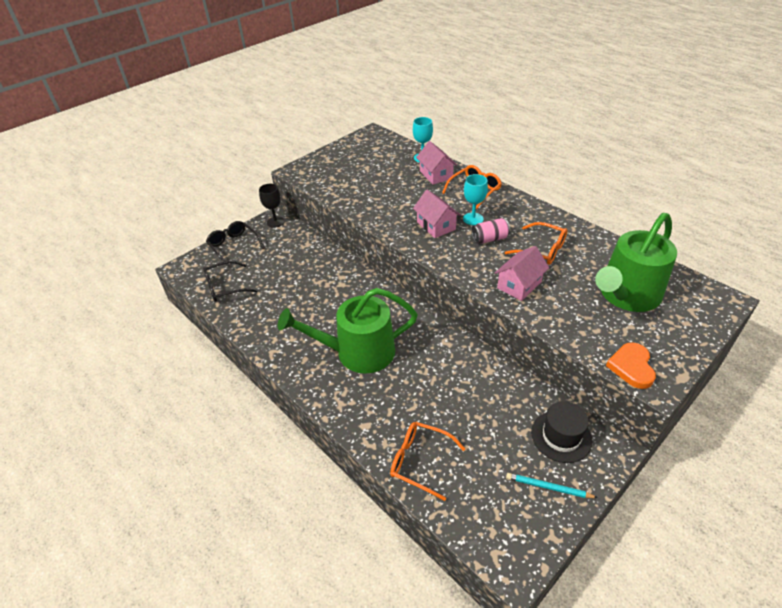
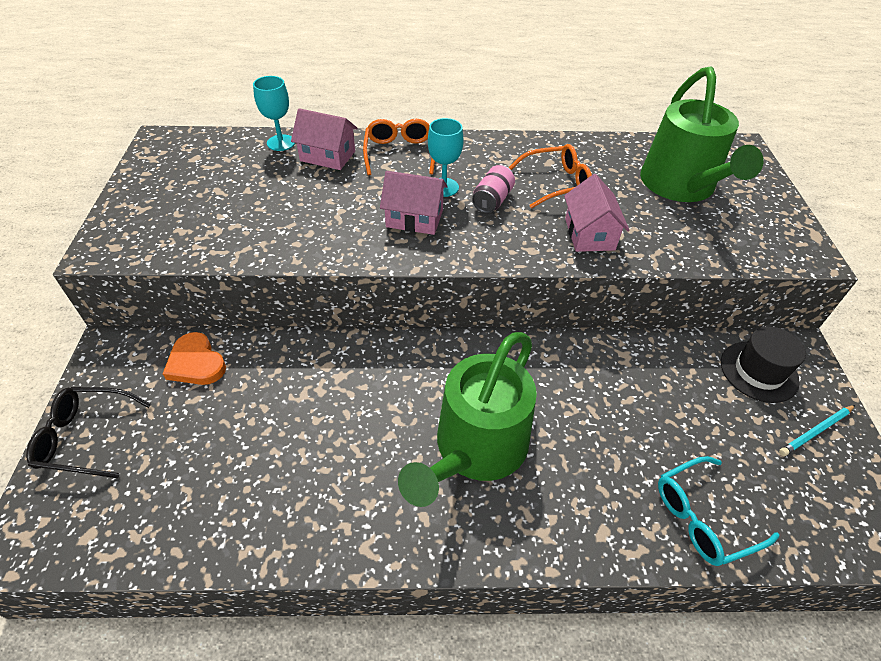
camera: 50 degrees left, 5 degrees up
(225, 287) = (155, 514): black glasses -> none
(275, 222) = (118, 353): black goblet -> none
(420, 461) = (703, 517): orange glasses -> turquoise glasses
(631, 367) = (778, 253): orange heart -> orange heart (196, 363)

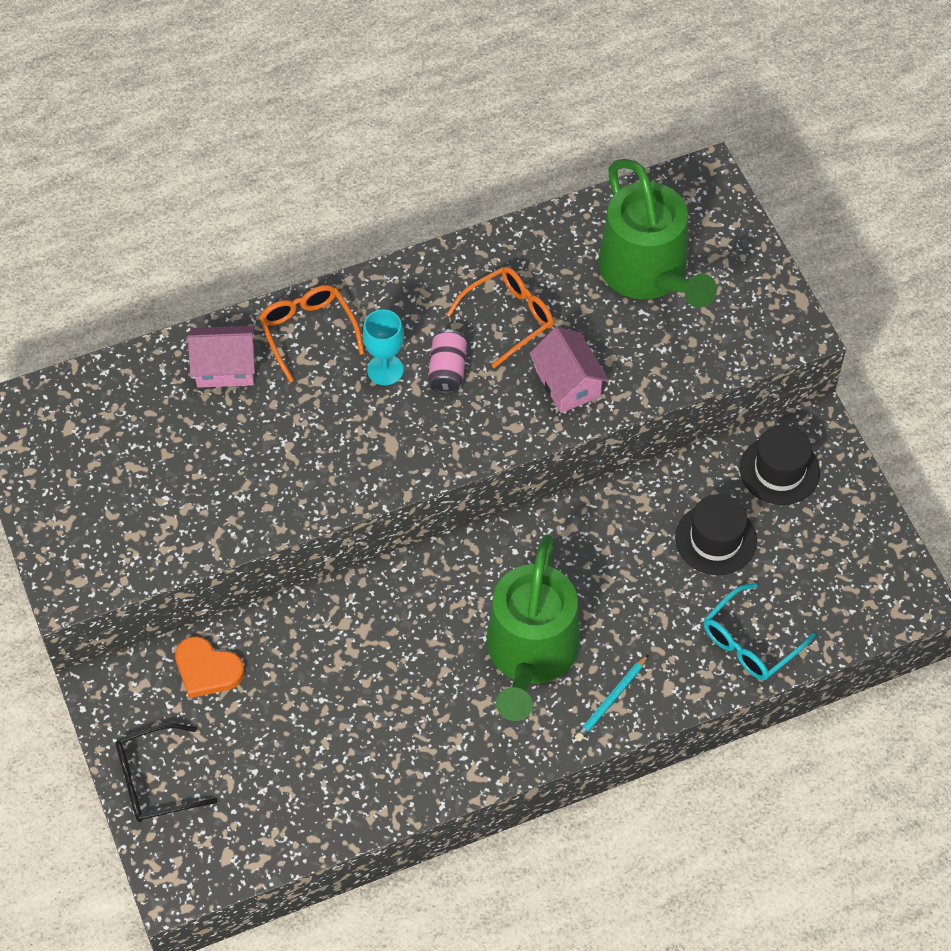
camera: 20 degrees left, 10 degrees up
(281, 143) = (155, 365): turquoise goblet -> none
(414, 218) = (374, 428): pink house -> none
(686, 408) = (715, 539): none -> black hat
(816, 431) = (840, 520): turquoise pencil -> turquoise pencil (611, 700)

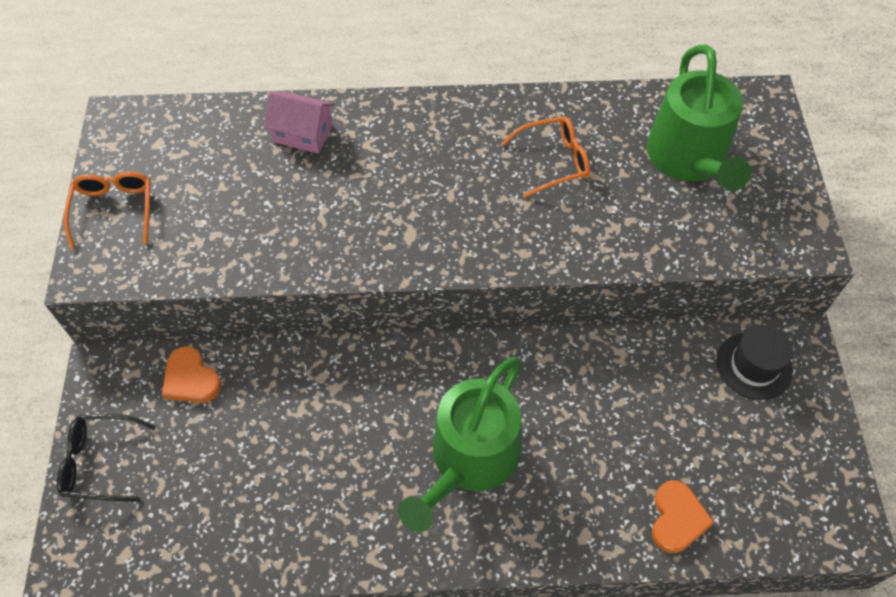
camera: 20 degrees right, 0 degrees up
(308, 332) = (382, 125): orange glasses -> orange glasses (114, 210)
(385, 370) = (431, 173): turquoise goblet -> none
(447, 370) = (483, 188): pink can -> none
(568, 383) = (584, 229): pink house -> none
(611, 700) = (527, 530): turquoise pencil -> none
(715, 539) = (675, 410): black hat -> none
(750, 642) = (677, 518): turquoise glasses -> orange heart

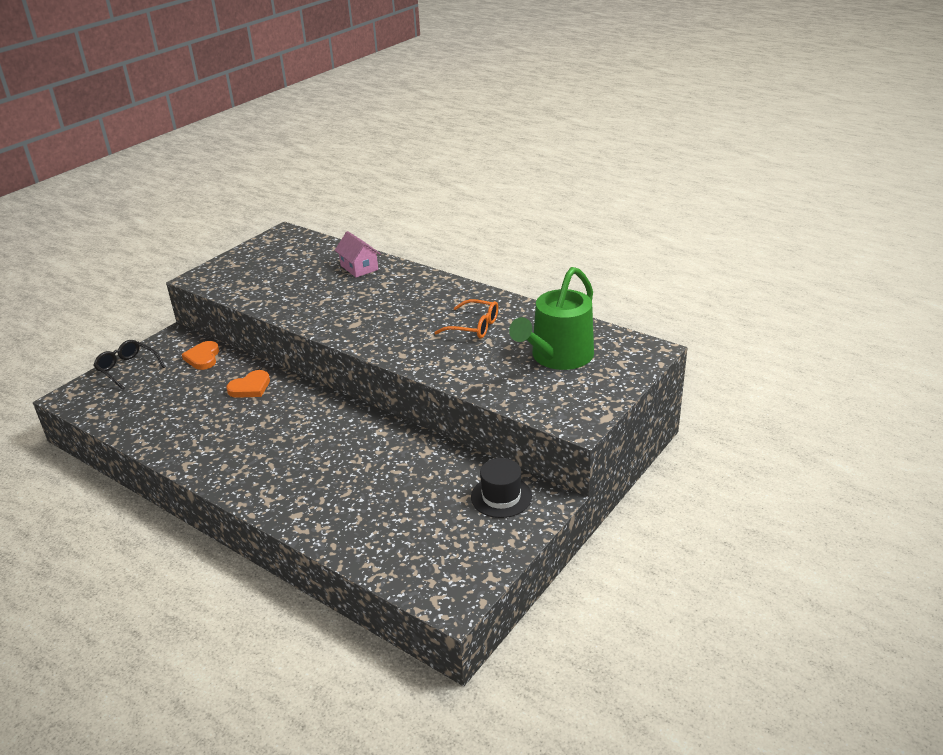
camera: 40 degrees right, 25 degrees down
(114, 210) = (237, 262): orange glasses -> none
(469, 459) = (283, 452): green watering can -> none
(677, 518) = (356, 537): orange heart -> orange heart (250, 387)

